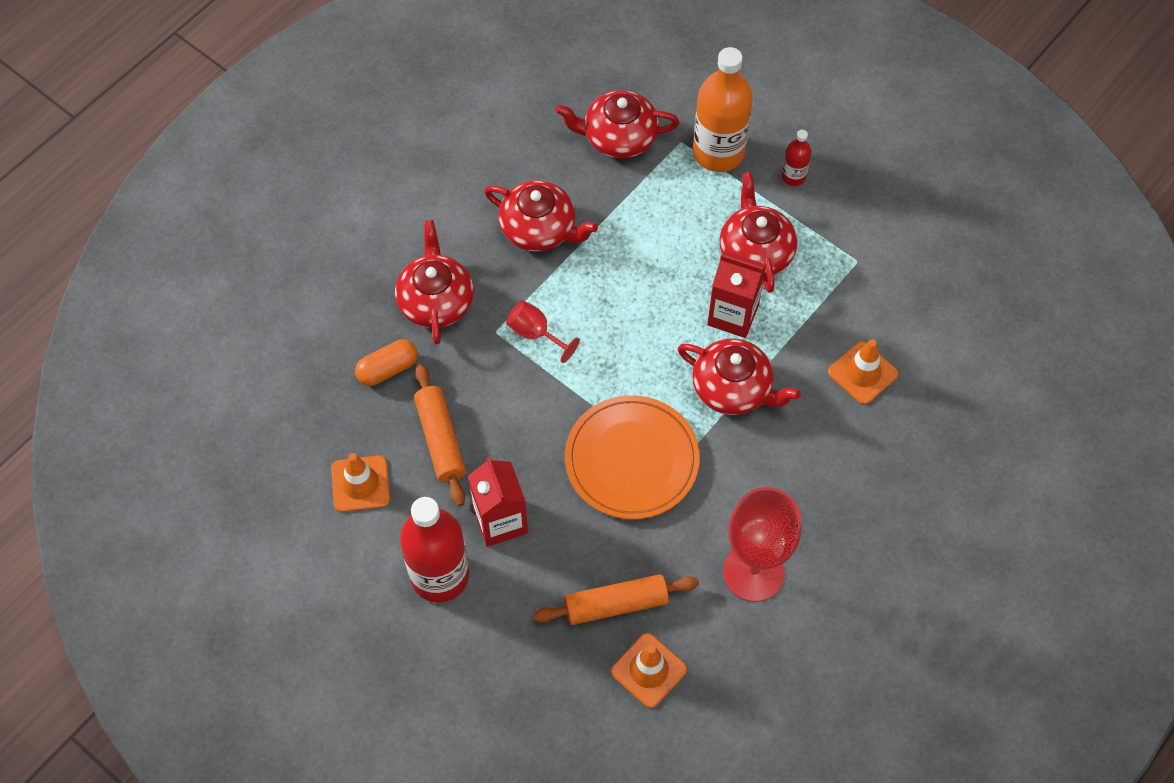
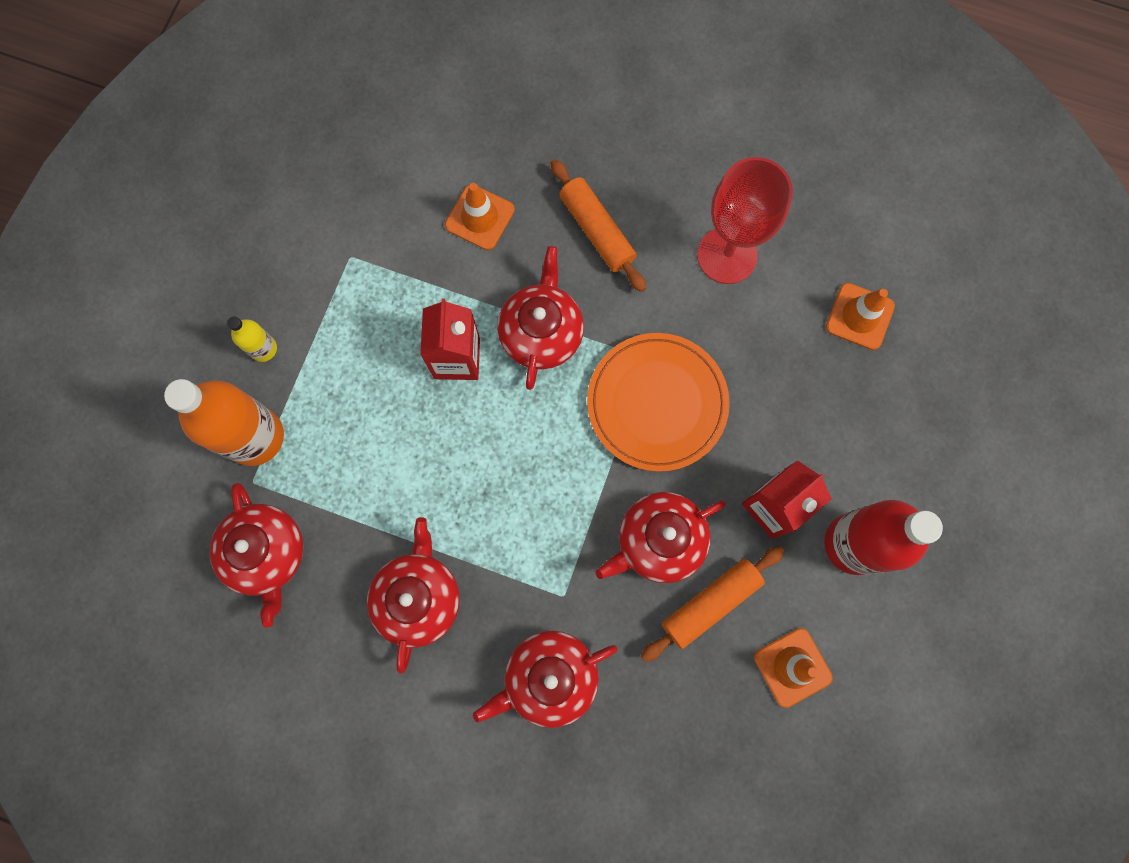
camera: 110 degrees left, 15 degrees up
(388, 369) = (651, 696): orange capsule -> none
(536, 334) = (551, 551): red goblet -> none
(616, 604) = (810, 367): orange rolling pin -> orange rolling pin (596, 231)
(755, 251) = (372, 359): red teapot -> red teapot (659, 540)
(793, 176) = (263, 349): red bottle -> yellow bottle

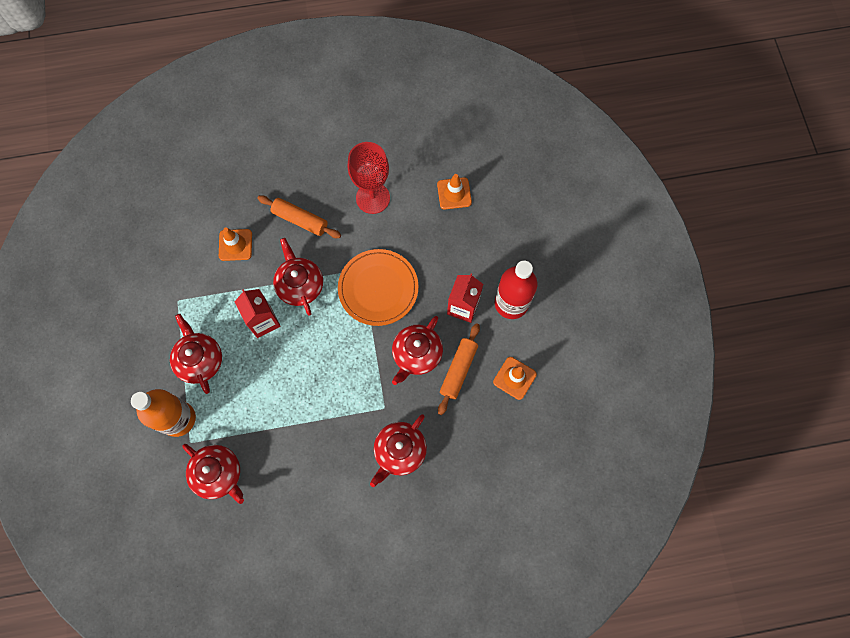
camera: 30 degrees left, 5 degrees down
(263, 349) = (157, 372): yellow bottle -> none
(418, 597) = (311, 450): red teapot -> red teapot (200, 360)

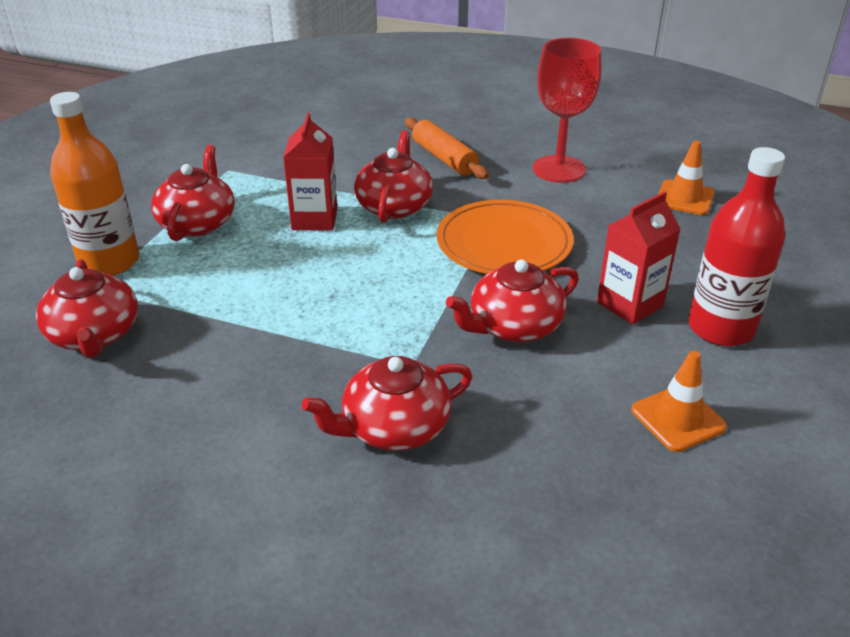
camera: 30 degrees right, 35 degrees down
(235, 245) = (343, 152): orange traffic cone -> none
(458, 370) = (574, 369): orange rolling pin -> none

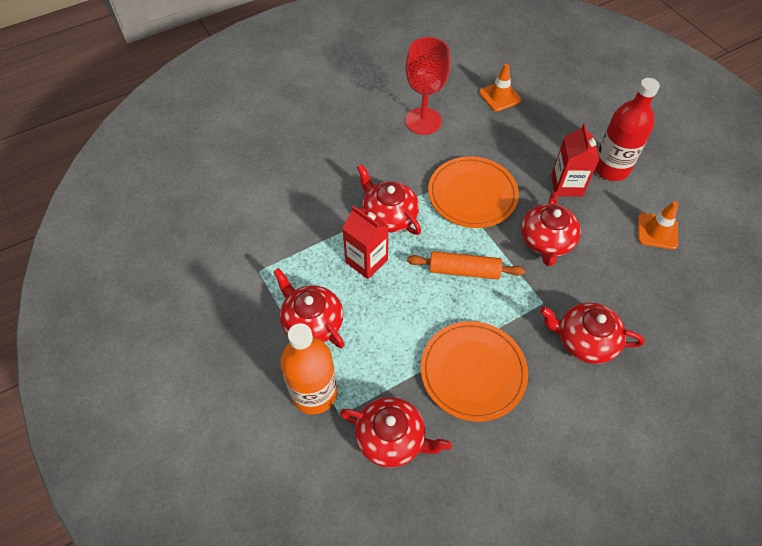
camera: 50 degrees left, 20 degrees up
(243, 353) = (473, 372): none -> orange plate
(394, 427) = (585, 340): red teapot -> red teapot turned 90 degrees clockwise
(444, 158) = (359, 159): orange rolling pin -> orange rolling pin (464, 271)

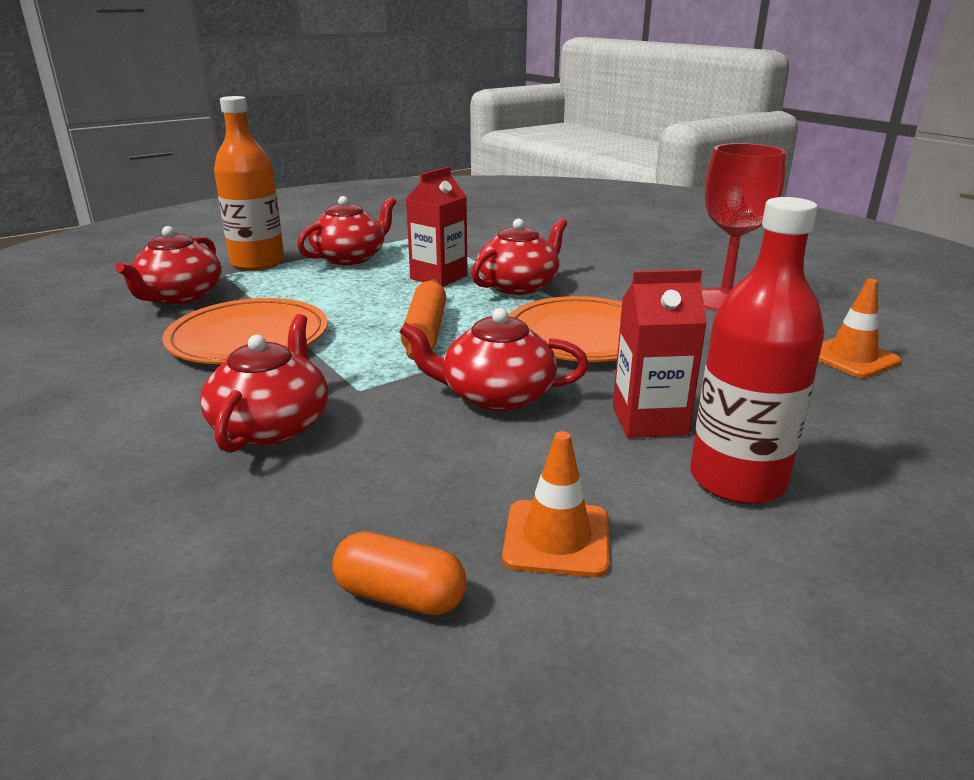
camera: 85 degrees right, 30 degrees down
(697, 281) = (400, 596): none -> orange capsule

